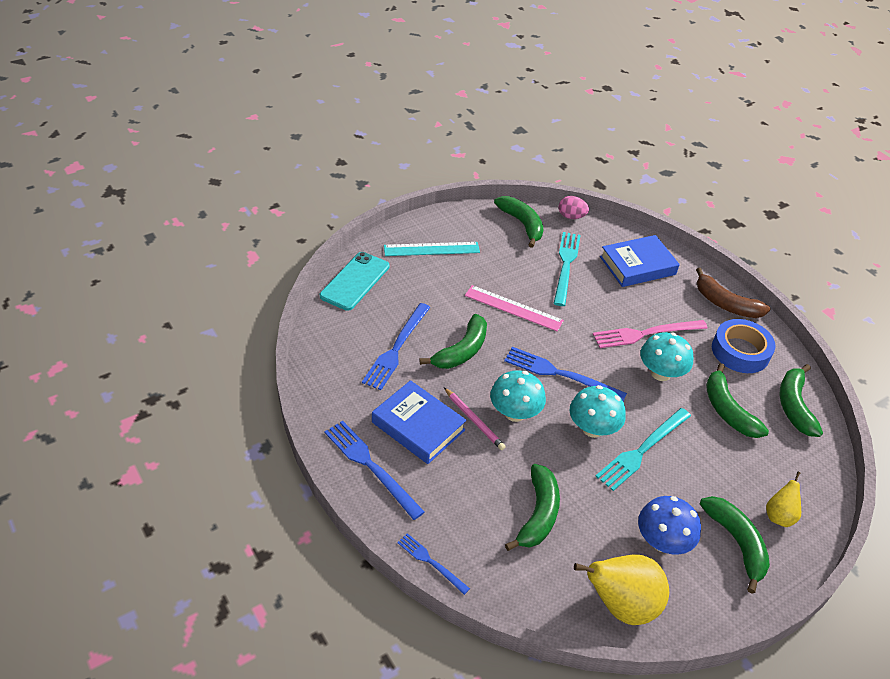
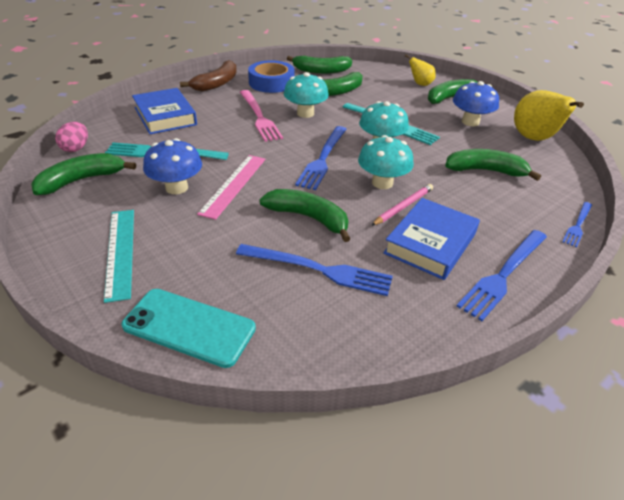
camera: 95 degrees left, 5 degrees down
(510, 274) = (176, 188): none -> blue mushroom

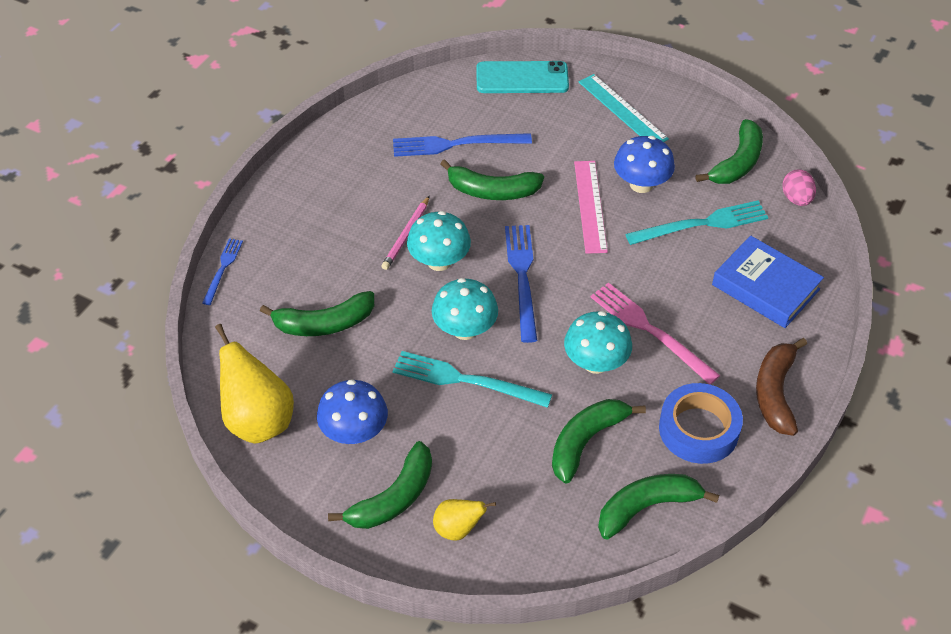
camera: 160 degrees right, 10 degrees up
(430, 243) = (369, 199): blue book -> none
(503, 274) = (299, 188): blue fork -> none

